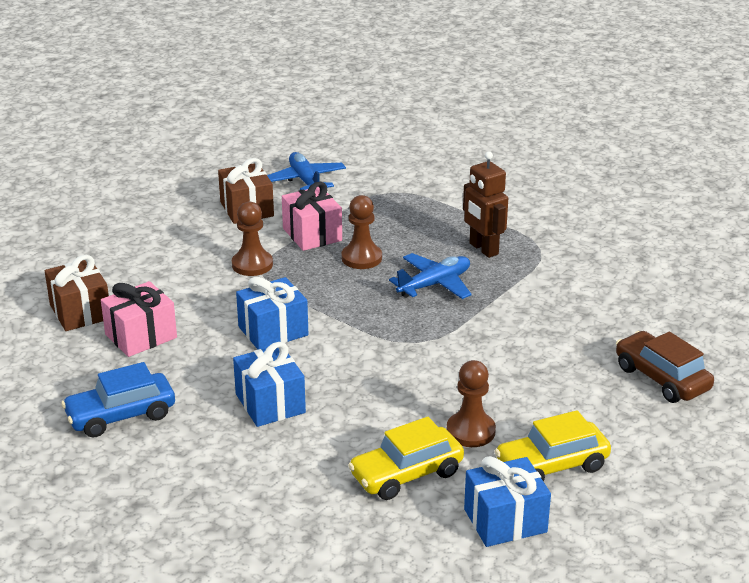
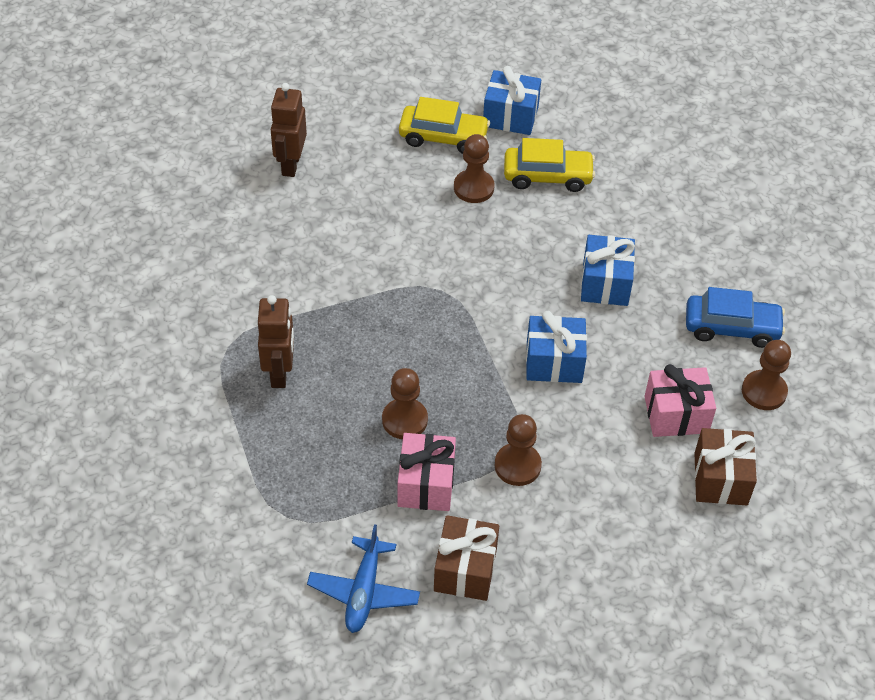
camera: 150 degrees left, 20 degrees up
(66, 379) = (764, 391): none -> brown pawn
(434, 284) = (368, 348): blue plane -> none
(661, 378) = (290, 164): brown car -> brown robot

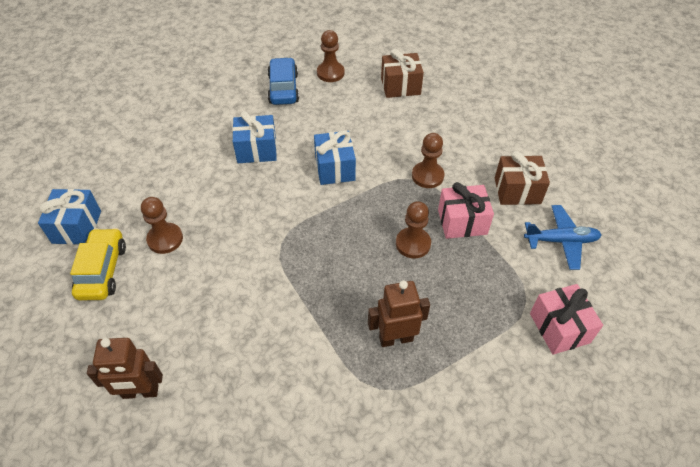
camera: 100 degrees left, 0 degrees up
(547, 176) = (149, 194): yellow car -> none
(676, 414) = (360, 107): pink gift -> pink gift (559, 328)

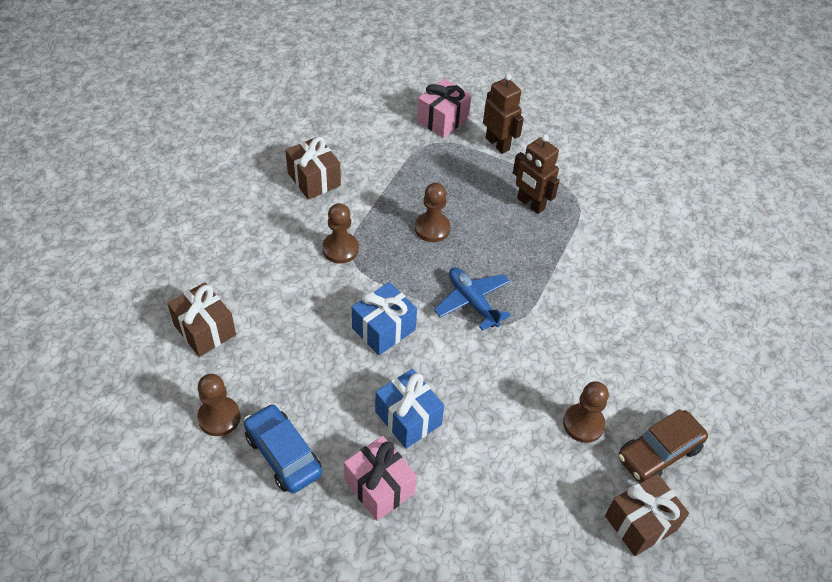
camera: 125 degrees left, 0 degrees up
(77, 227) = (640, 523): blue gift -> brown gift
(102, 270) = (659, 453): yellow car -> brown car
(140, 392) = (715, 337): brown robot -> brown robot (498, 144)
(283, 88) = (283, 454): blue car -> blue car turned 90 degrees clockwise
(462, 222) = (381, 204): pink gift -> pink gift (379, 487)
(561, 241) = (355, 138): blue plane -> blue plane (472, 302)

